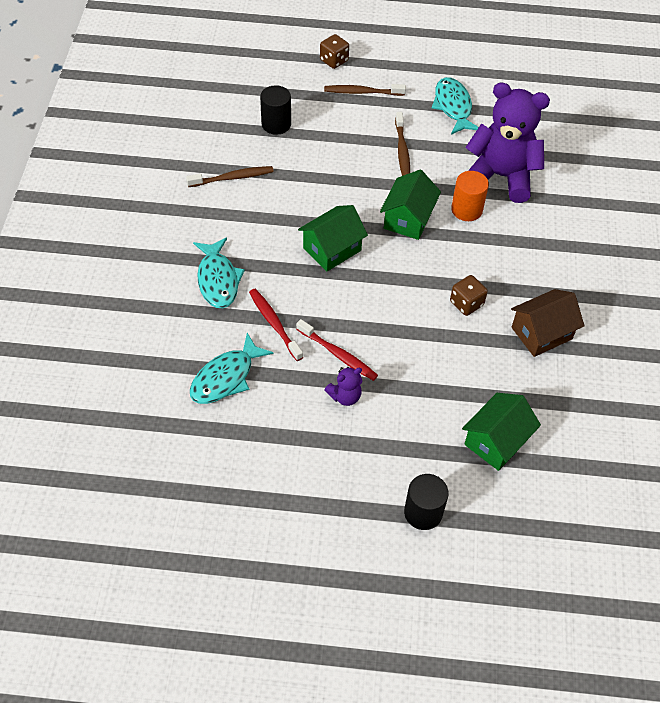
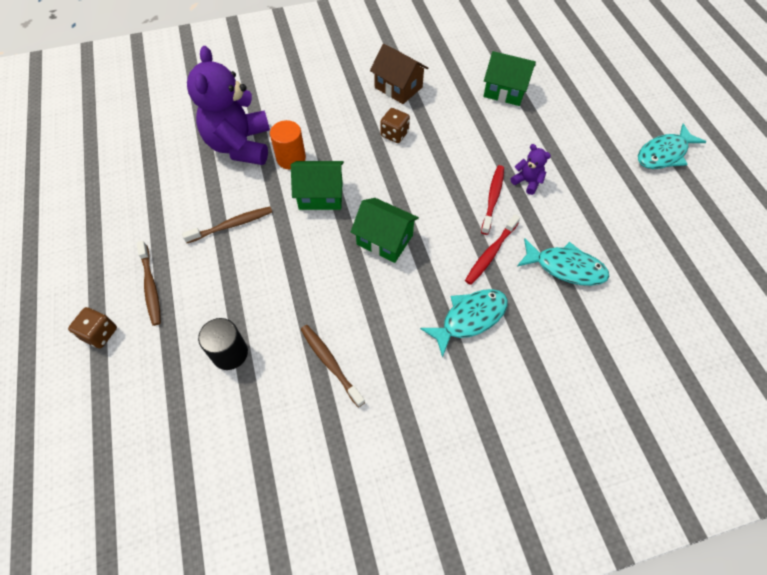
camera: 110 degrees left, 5 degrees up
(423, 512) = (584, 113): black cylinder -> none
(453, 107) = (153, 202): turquoise fish -> turquoise fish (664, 154)

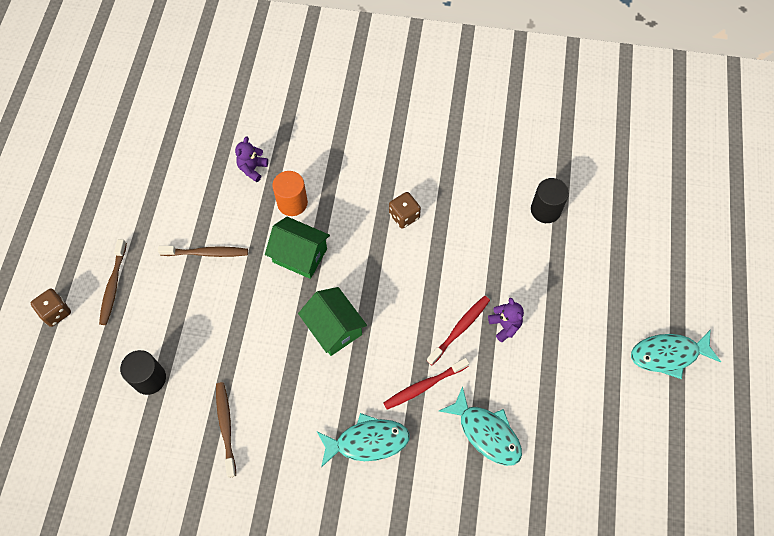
camera: 25 degrees right, 5 degrees up
(240, 145) = (252, 169): purple teddy bear -> purple teddy bear, size x0.42
(398, 87) = (437, 161): brown house -> none
(505, 91) = (545, 210): green house -> black cylinder

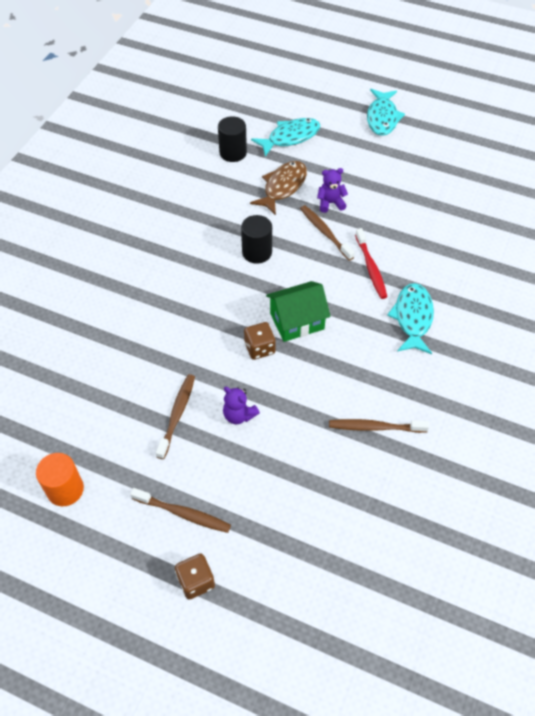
camera: 75 degrees left, 10 degrees down
(149, 378) = (306, 490): black cylinder -> black cylinder (257, 252)
(252, 169) = (93, 356): purple teddy bear -> purple teddy bear (239, 415)
(292, 203) = (149, 329): orange cylinder -> orange cylinder (65, 489)
(300, 255) = (211, 334): green house -> none
(404, 216) = (200, 246): brown dice -> brown dice (259, 348)
(459, 329) = (325, 232): red toothbrush -> brown toothbrush
(486, 432) = (421, 237): turquoise fish -> turquoise fish (290, 137)
(512, 272) = (283, 187): none -> brown fish

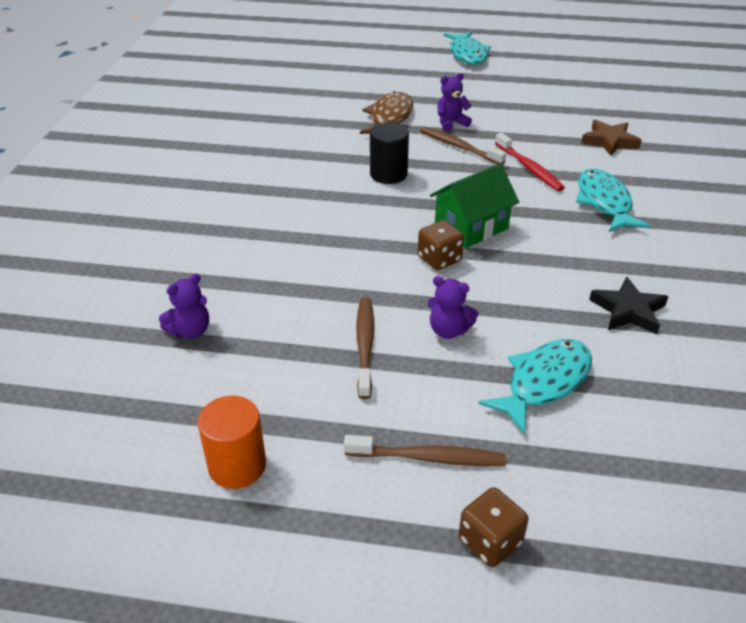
camera: 15 degrees left, 15 degrees down
(67, 375) = (190, 331): none -> purple teddy bear
(233, 153) = (317, 99): black cylinder -> none
(290, 137) = (376, 80): turquoise fish -> turquoise fish (543, 382)
(375, 427) = (628, 310): brown toothbrush -> black star
(453, 250) = (609, 141): none -> brown star

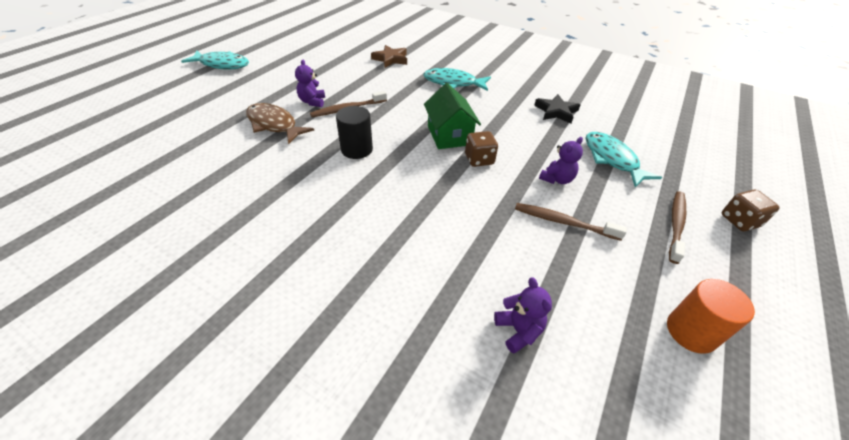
camera: 70 degrees left, 5 degrees up
(529, 168) = (397, 93): red toothbrush -> none

